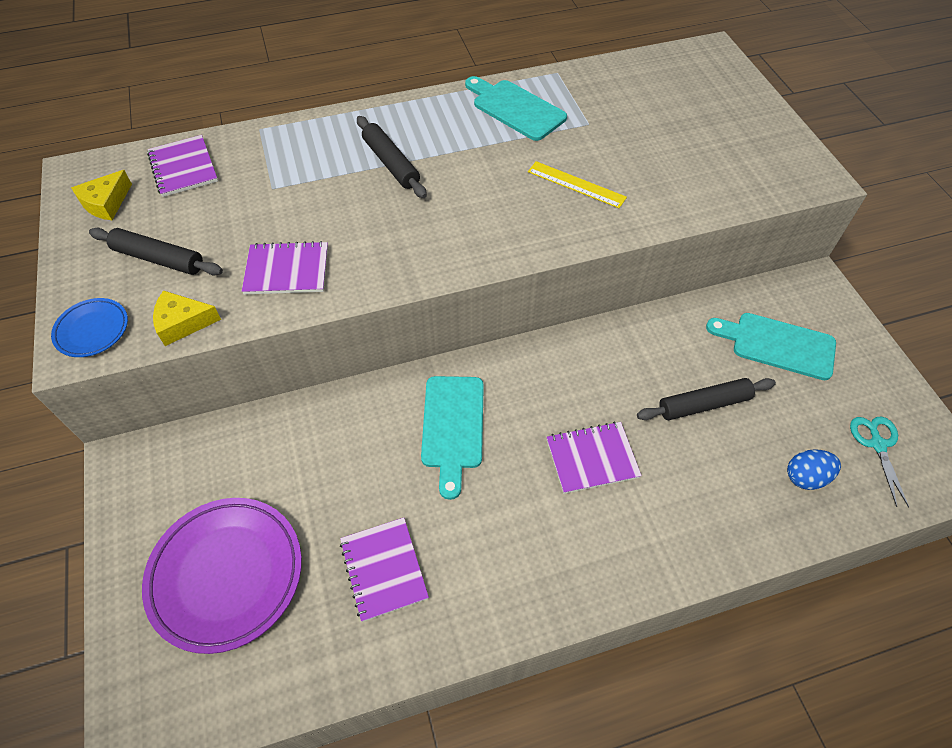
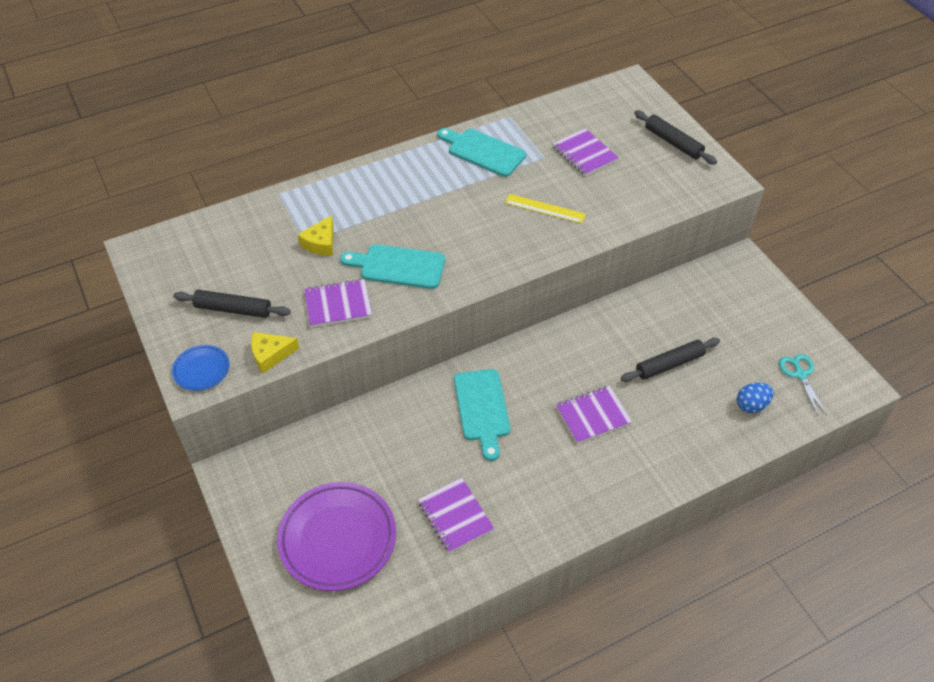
camera: 10 degrees left, 5 degrees down
(106, 203) = (173, 271): yellow cheese -> yellow cheese (321, 243)
(183, 168) = (226, 234): purple notebook -> purple notebook (585, 154)
(391, 163) = (395, 209): black rolling pin -> black rolling pin (673, 142)
(777, 345) = (718, 312): turquoise cutting board -> turquoise cutting board (398, 266)

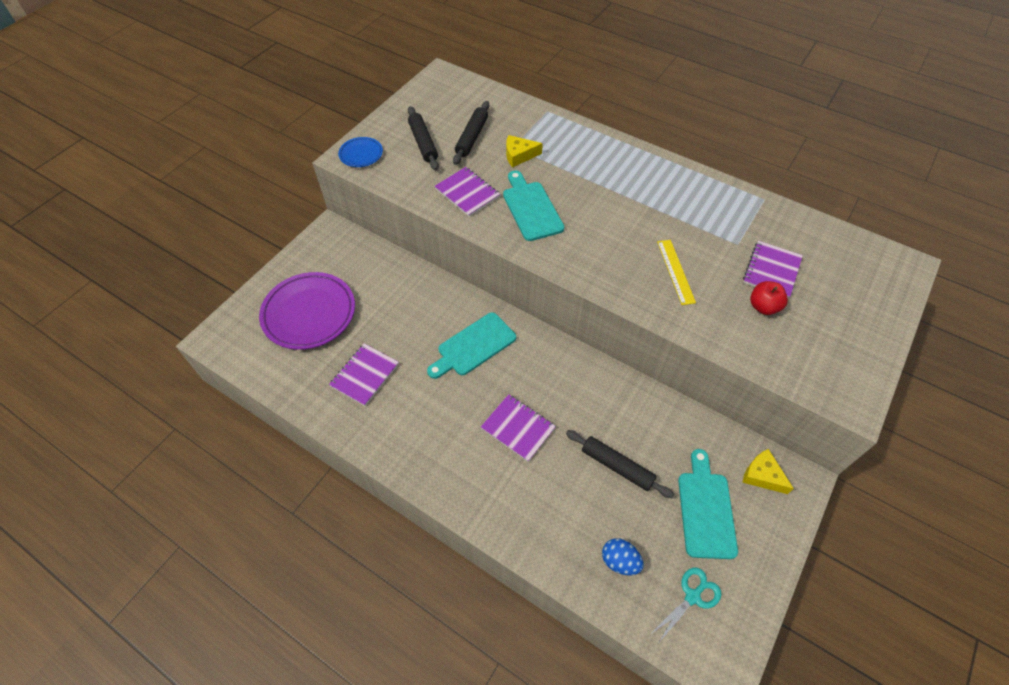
camera: 60 degrees right, 5 degrees up
(270, 355) = (396, 181): yellow cheese -> yellow cheese (762, 475)
(483, 151) = (703, 201): turquoise cutting board -> turquoise cutting board (705, 509)
(615, 178) = (763, 307): none -> red apple
(673, 142) = (859, 333): black rolling pin -> black rolling pin (472, 137)

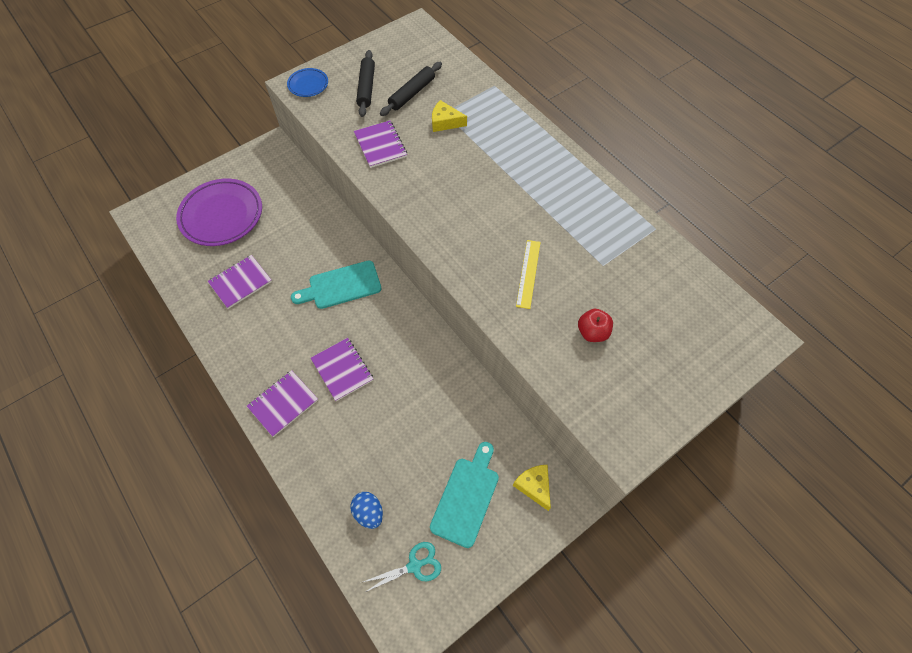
camera: 20 degrees right, 5 degrees up
(531, 208) = (429, 175): turquoise cutting board -> none
(617, 466) = (409, 432): black rolling pin -> none
(771, 270) = (621, 300): purple notebook -> purple notebook (283, 404)

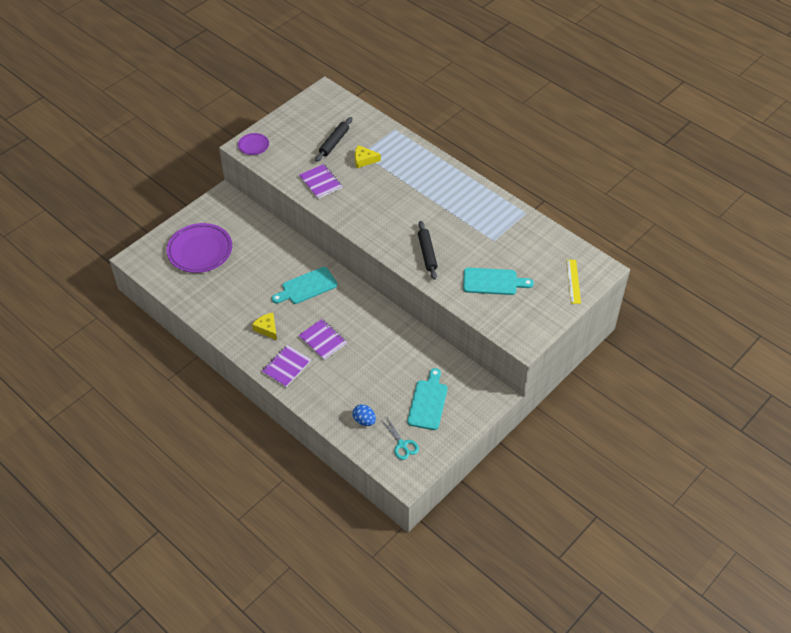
camera: 10 degrees left, 10 degrees down
(240, 282) = (230, 295): purple notebook -> none
(308, 85) = (253, 145): blue plate -> purple plate
(366, 88) = (298, 142): black rolling pin -> black rolling pin (427, 253)
(414, 566) = (402, 444): turquoise scissors -> turquoise scissors turned 90 degrees clockwise
(528, 273) = (444, 252): yellow ruler -> yellow ruler (573, 281)
(534, 486) = (472, 389): yellow cheese -> yellow cheese (267, 329)
(592, 332) = (493, 282): red apple -> turquoise cutting board

